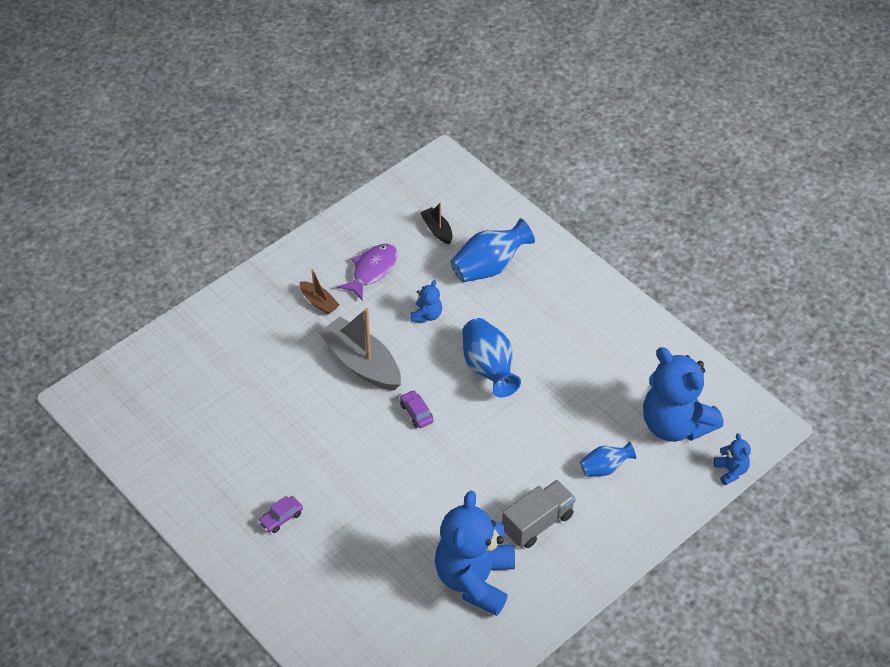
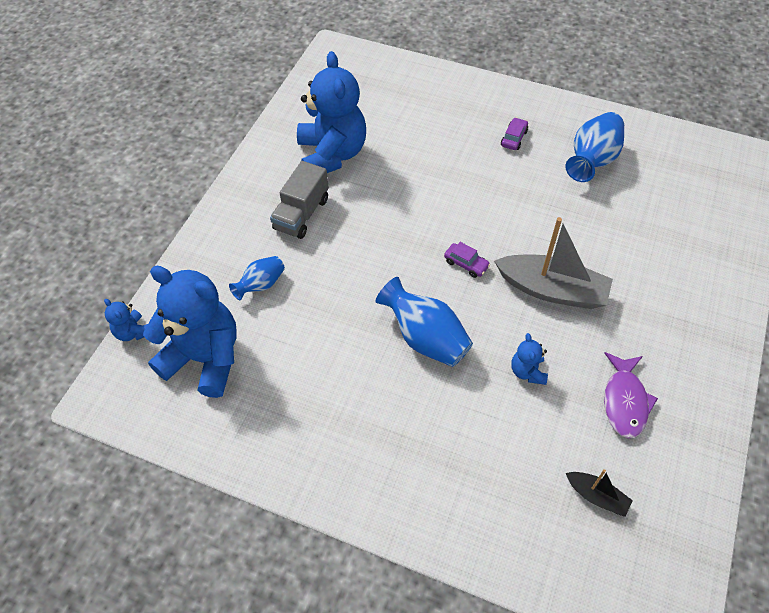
camera: 155 degrees right, 5 degrees up
(319, 302) = (646, 337): brown boat -> none
(489, 267) = (501, 469): blue vase -> blue vase (592, 161)

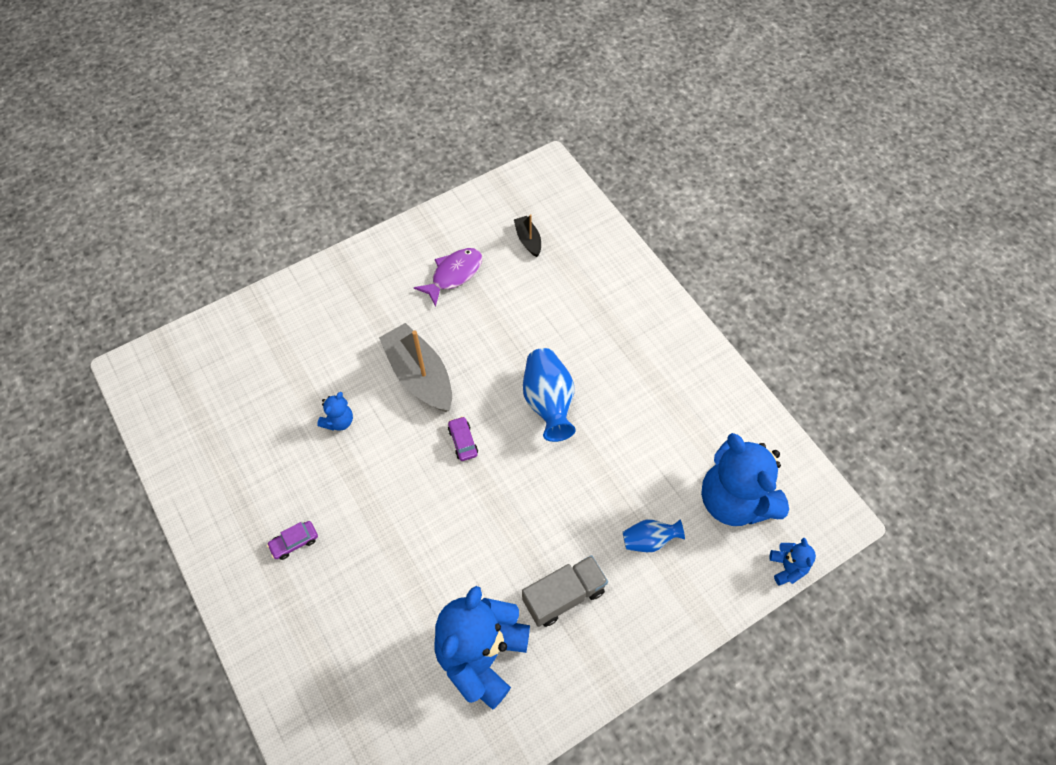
camera: 145 degrees left, 5 degrees up
(527, 371) = (497, 332): blue teddy bear -> blue teddy bear (339, 421)
(592, 161) = (257, 465): blue vase -> none

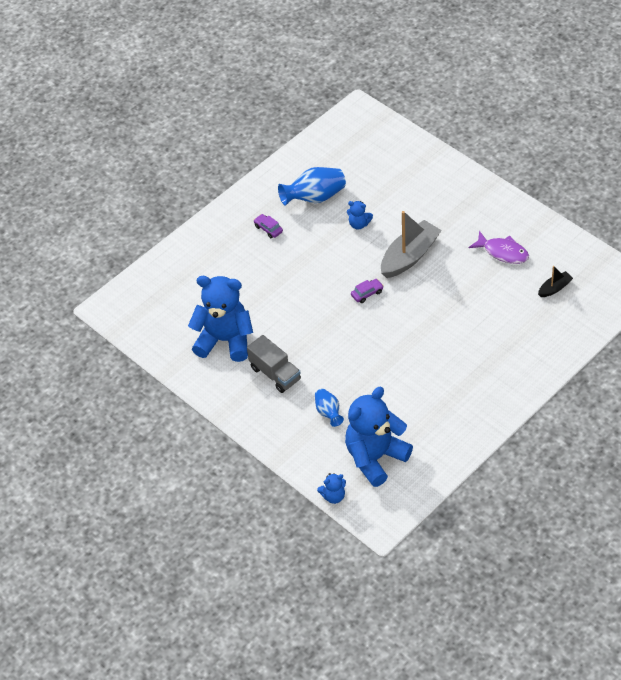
camera: 80 degrees right, 10 degrees down
(548, 402) = (415, 333): blue vase -> blue vase (315, 198)

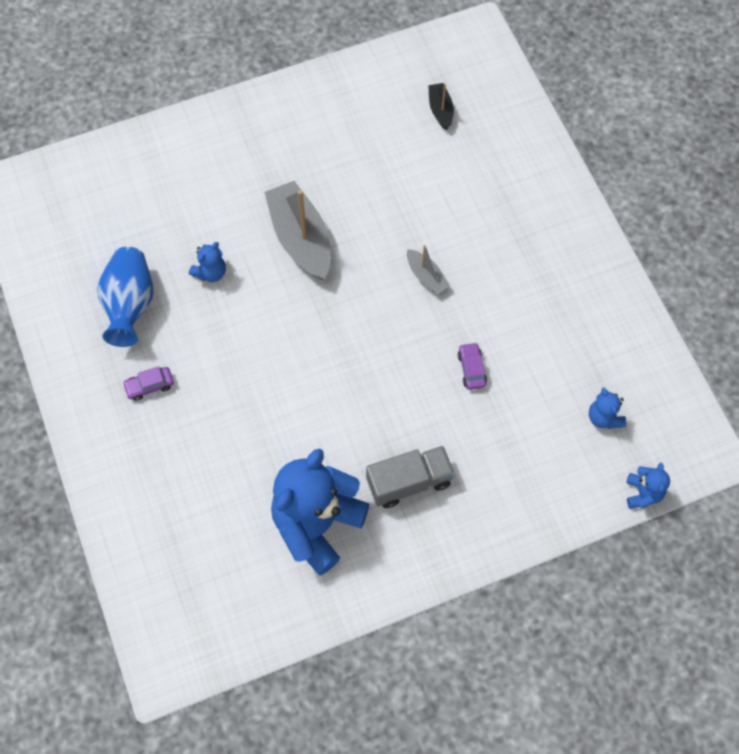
camera: 70 degrees left, 15 degrees up
(328, 413) = (506, 442): blue vase -> none
(367, 293) = (334, 313): purple car -> purple car (471, 369)
(375, 458) = (604, 417): blue teddy bear -> blue teddy bear, size x0.43
(422, 329) = (426, 276): none -> grey boat
(503, 252) = (354, 136): purple fish -> none

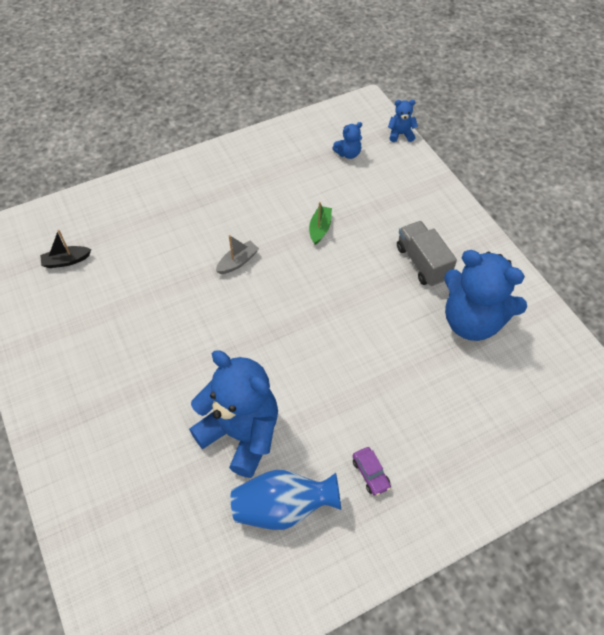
camera: 95 degrees left, 10 degrees down
(211, 272) = (241, 434): blue teddy bear -> blue teddy bear, size x2.31
(301, 238) = (201, 359): grey boat -> none
(471, 369) = (320, 228): purple car -> green boat

